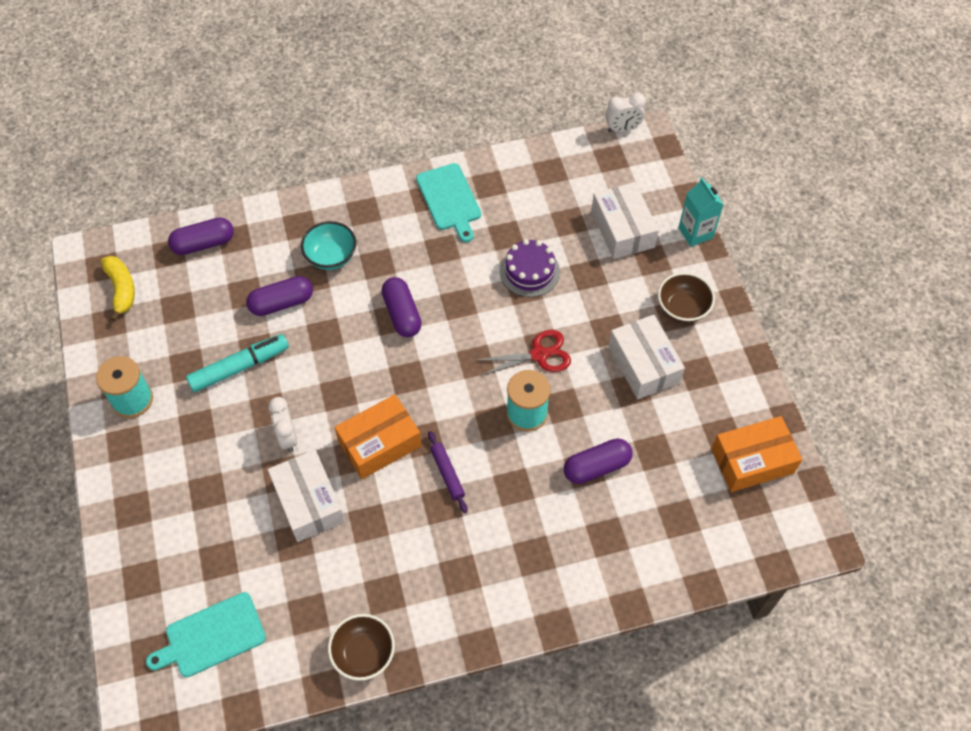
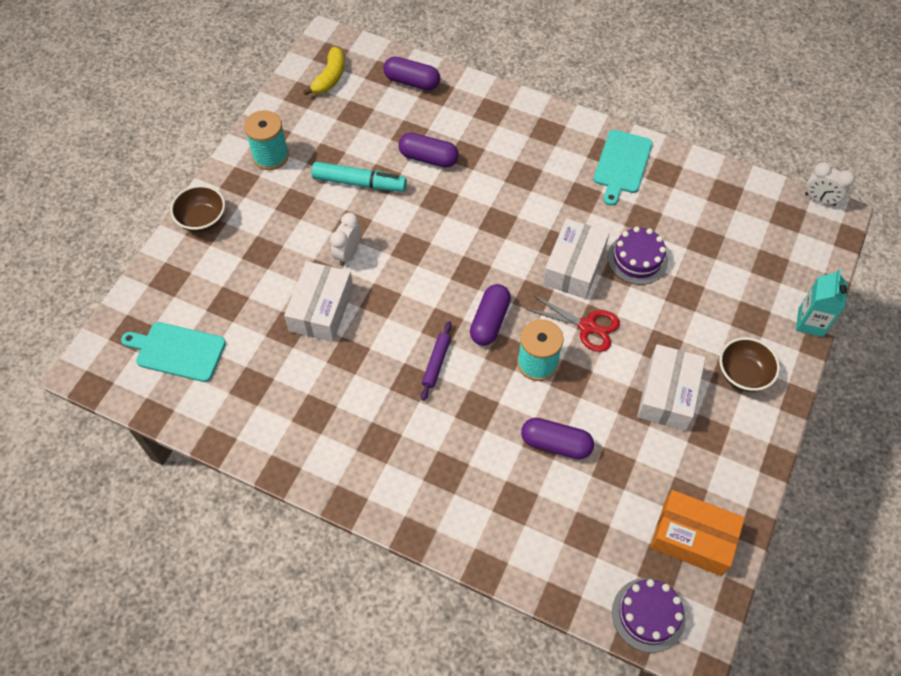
camera: 40 degrees right, 0 degrees up
(331, 256) = (493, 148): turquoise bowl -> none
(363, 653) = (262, 443): brown bowl -> brown bowl (202, 220)
(379, 443) = (407, 305): orange box -> none
(402, 314) = (508, 224): purple capsule -> purple capsule (489, 321)
(622, 229) = (747, 278): white box -> white box (574, 267)
(771, 542) = (648, 615): none -> purple cake

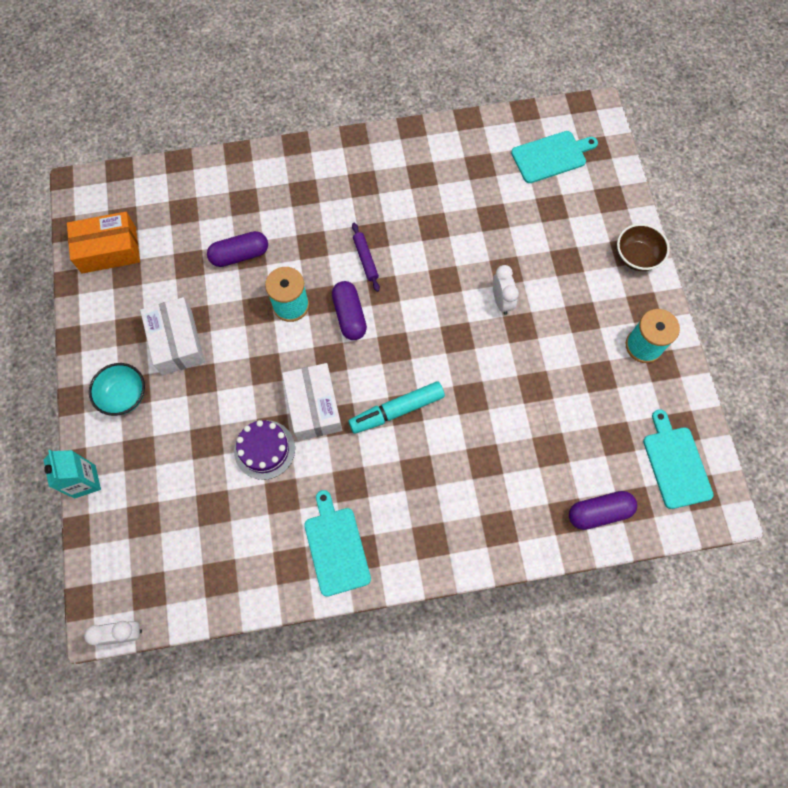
camera: 145 degrees right, 10 degrees up
(321, 309) = (481, 246): white box -> none
(330, 78) = (675, 463): yellow banana -> turquoise cutting board
(359, 183) = (549, 369): turquoise marker -> turquoise marker (396, 410)
(428, 158) = (513, 434): purple capsule -> none
(587, 326) = (270, 359): red scissors -> none
(648, 615) = (116, 187): purple cake -> none
(743, 374) = (124, 396): brown bowl -> turquoise bowl

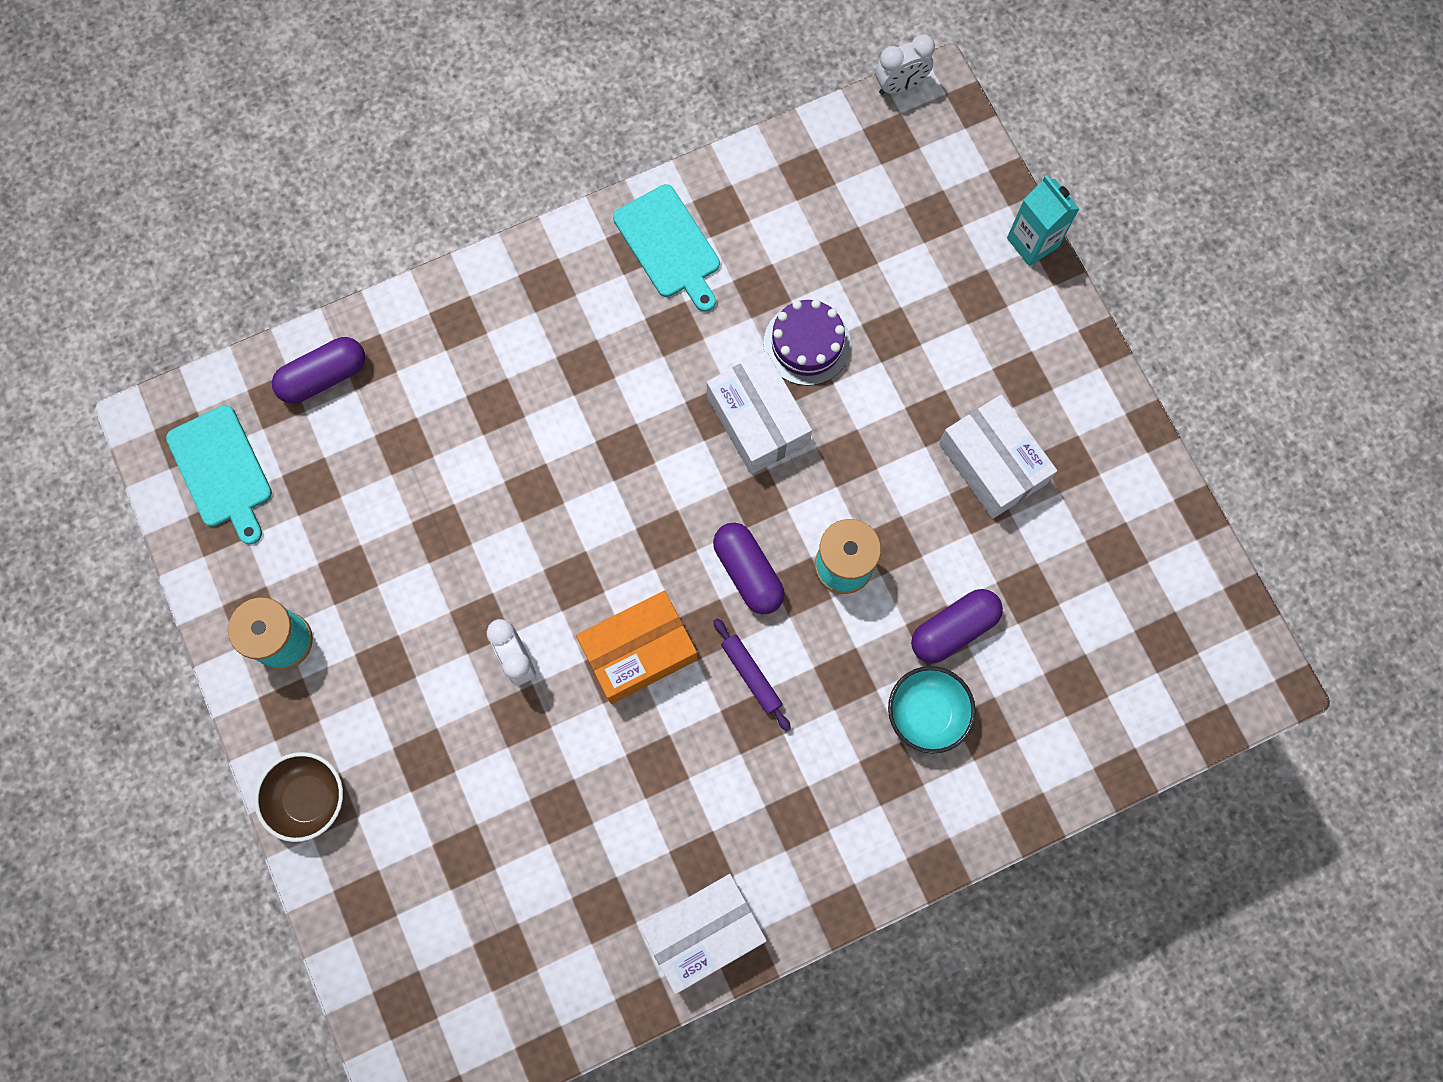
camera: 165 degrees right, 5 degrees up
(109, 250) = (1162, 583): orange box -> orange box (639, 651)
(124, 396) = (1033, 366): turquoise bowl -> turquoise bowl (926, 713)
(396, 410) = (637, 445): turquoise marker -> none
(429, 144) = (703, 931): none -> white box
(551, 156) = (481, 966): turquoise cutting board -> none

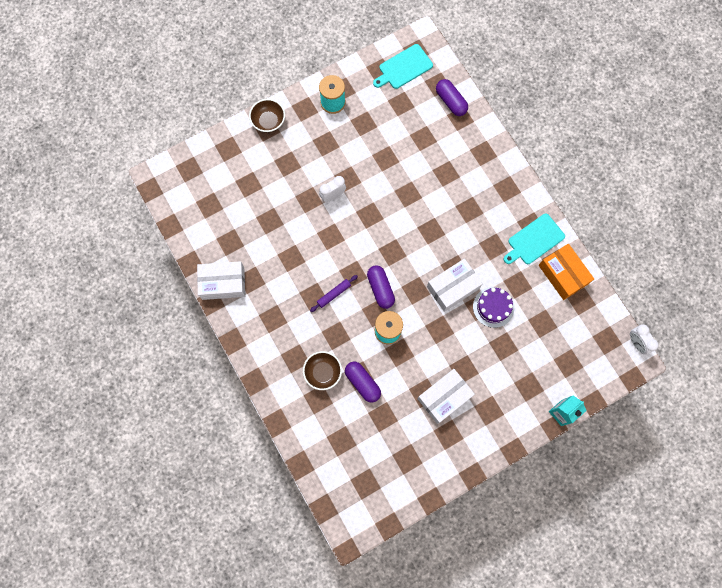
camera: 85 degrees right, 0 degrees up
(639, 651) = (340, 245): orange box -> orange box (563, 274)
(703, 931) = (223, 283): white box -> white box turned 60 degrees counterclockwise
(748, 572) = (380, 289): purple capsule -> purple capsule turned 75 degrees counterclockwise
(926, 713) = (323, 372): turquoise bowl -> brown bowl

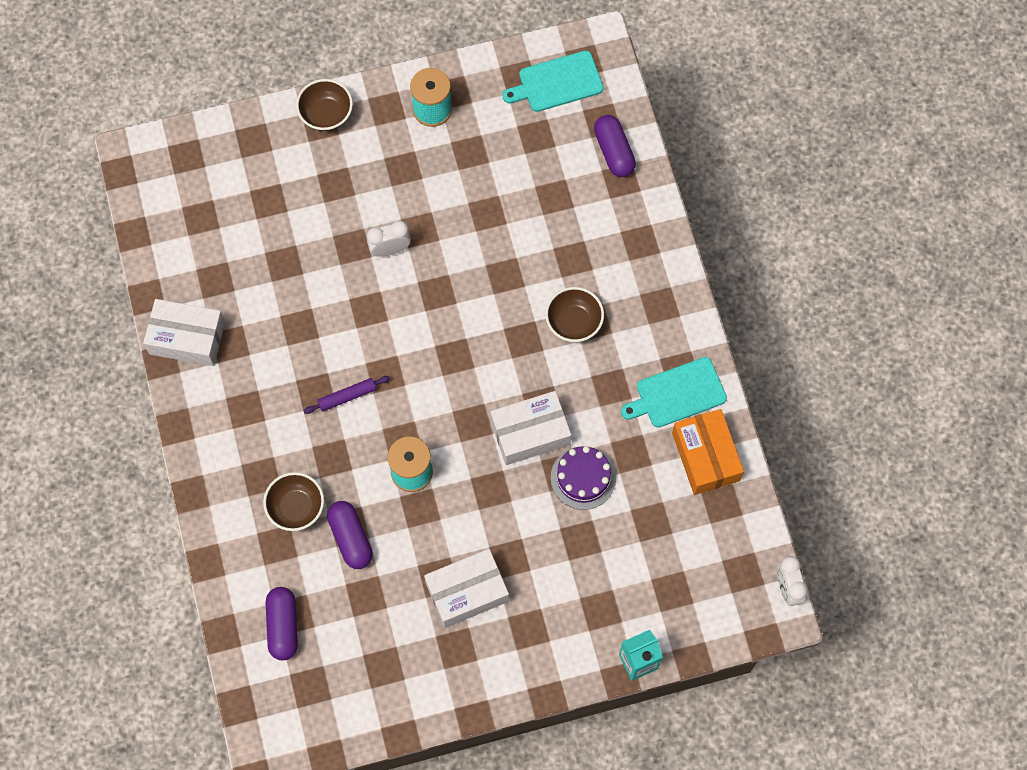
camera: 15 degrees right, 5 degrees down
(380, 289) = (419, 407): purple capsule -> purple capsule (283, 626)
(458, 212) = (574, 322): none -> brown bowl

